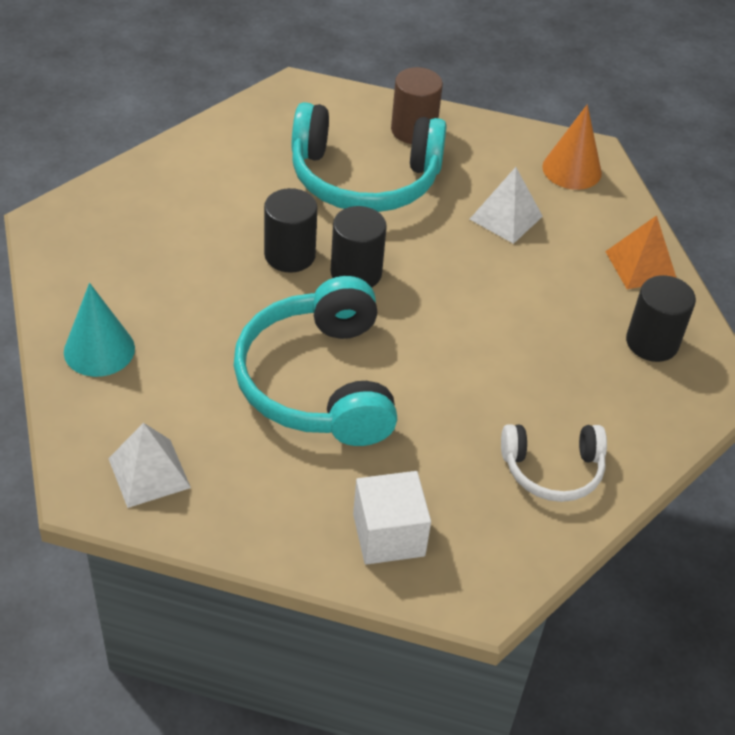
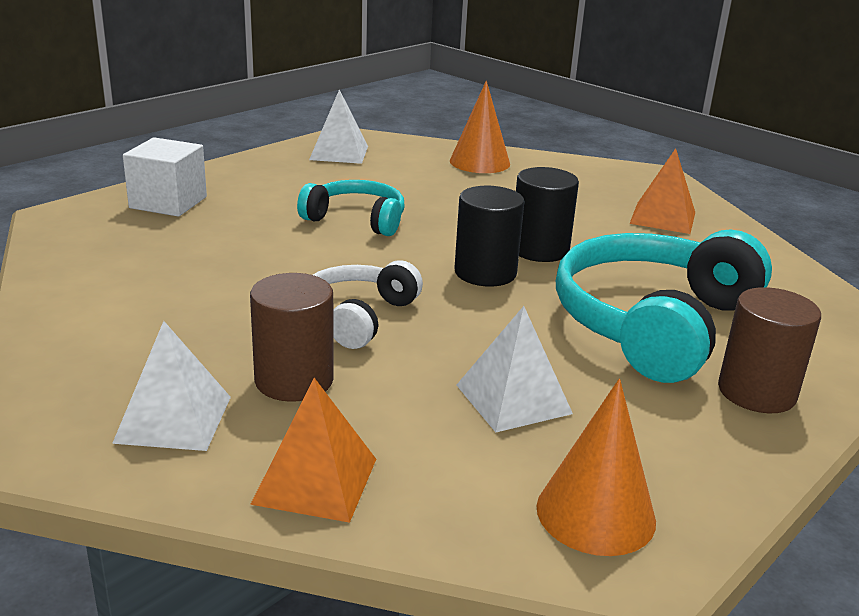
camera: 120 degrees right, 20 degrees down
(99, 350) = (479, 162): turquoise cone -> orange cone
(164, 200) = (662, 217): none -> orange pyramid
(318, 382) = (356, 219): turquoise headphones -> turquoise headphones, size x0.55
(552, 470) = (113, 283): white headphones -> white headphones (356, 316)
(572, 311) = (294, 380): none -> brown cylinder
(652, 342) = (174, 419): black cylinder -> white pyramid

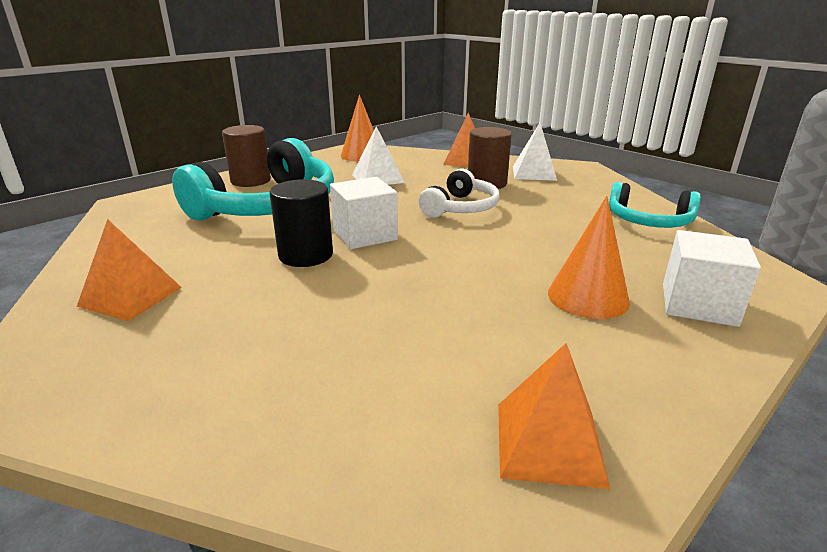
camera: 175 degrees left, 0 degrees up
(339, 153) = (548, 443): white pyramid -> orange pyramid
(356, 219) = (479, 285): turquoise headphones -> turquoise headphones (648, 221)
(479, 162) = (289, 419): orange cone -> orange cone (588, 297)
(485, 273) = (365, 235): black cylinder -> white cube

